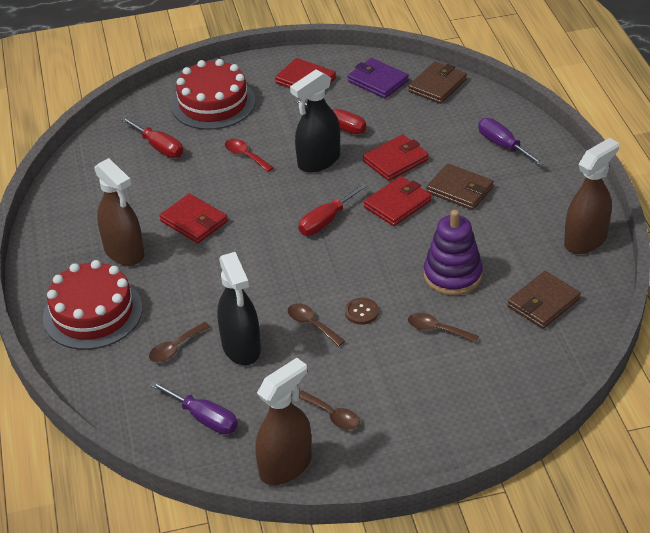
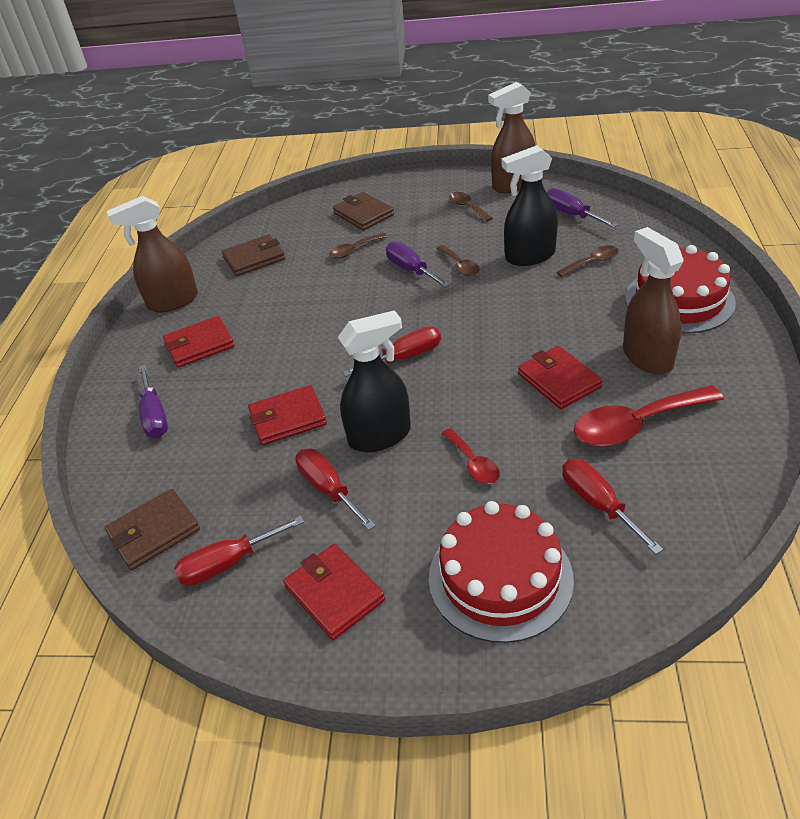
camera: 160 degrees left, 0 degrees up
(134, 198) = (636, 425): none -> red spoon
(241, 347) = (530, 256): black spray bottle -> black spray bottle turned 105 degrees counterclockwise
(361, 312) = (411, 270): brown button -> purple screwdriver
(378, 81) = (228, 563): purple wallet -> red screwdriver
(397, 204) = (319, 364): red wallet -> red wallet (199, 345)
(437, 330) = (354, 250): brown spoon -> brown spoon turned 105 degrees clockwise
(452, 275) = (312, 288): purple stacking toy -> none
(459, 190) = (244, 369): brown wallet -> brown wallet (363, 214)

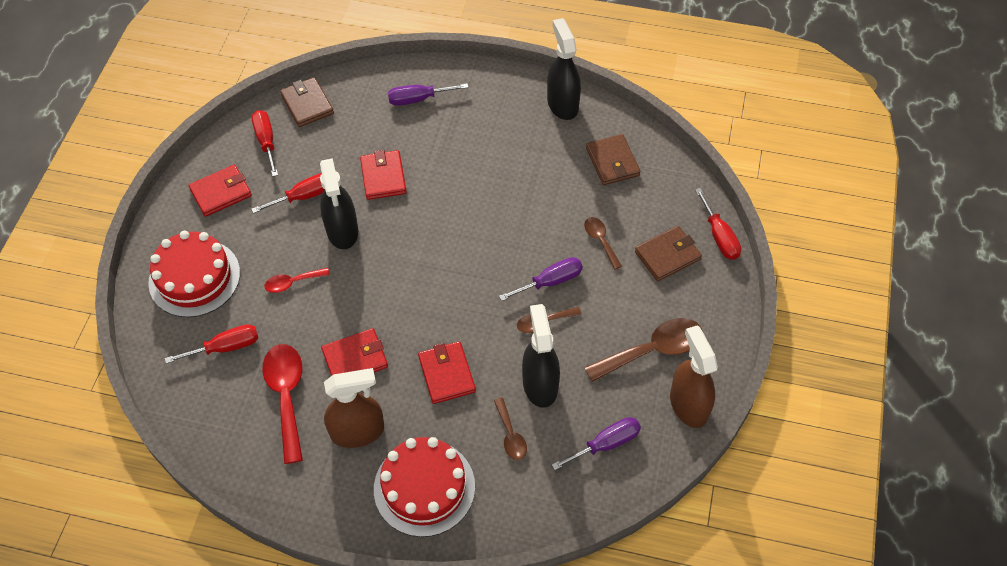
camera: 95 degrees right, 15 degrees up
(173, 301) = (562, 104): brown spray bottle -> black spray bottle
(199, 345) = (493, 123): red wallet -> red wallet (447, 374)
(405, 357) = (425, 259): red screwdriver -> red screwdriver (719, 236)
(467, 207) = (652, 350): brown spoon -> brown spoon, size x1.84

